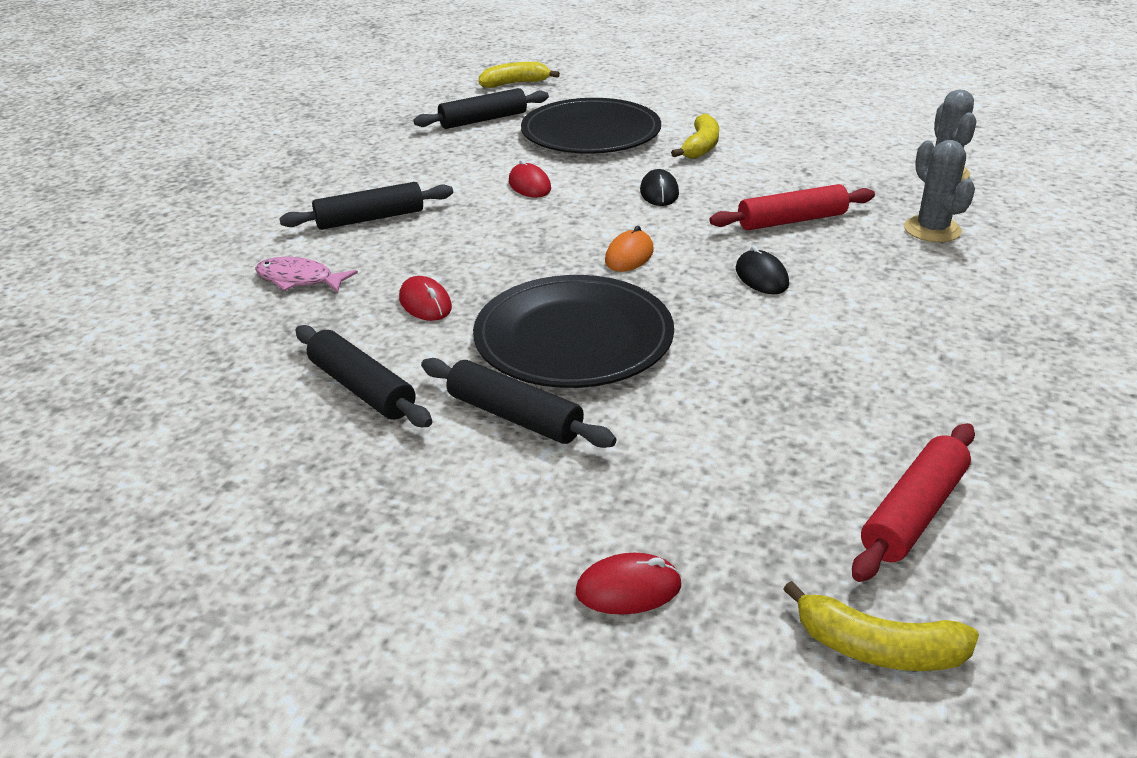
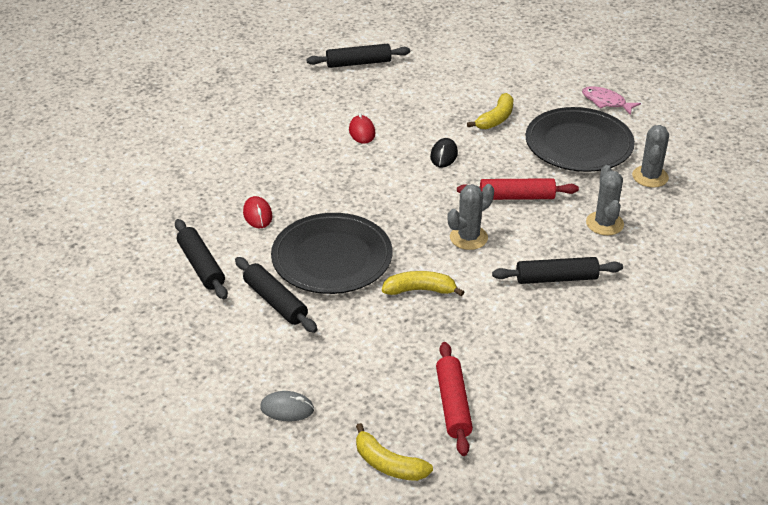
camera: 15 degrees right, 5 degrees up
(299, 279) = (191, 181): pink fish -> pink fish (606, 102)
(370, 219) = (249, 140): black rolling pin -> black rolling pin (556, 278)
(514, 84) = (397, 29): yellow banana -> yellow banana (420, 290)
(591, 133) = (427, 90): black plate -> black plate (579, 144)
(628, 589) = (287, 408): red mouse -> grey mouse
(629, 256) = (396, 204): orange mouse -> none
(761, 277) = (468, 237): black mouse -> grey cactus
(913, 513) = (453, 404): red rolling pin -> red rolling pin turned 60 degrees counterclockwise

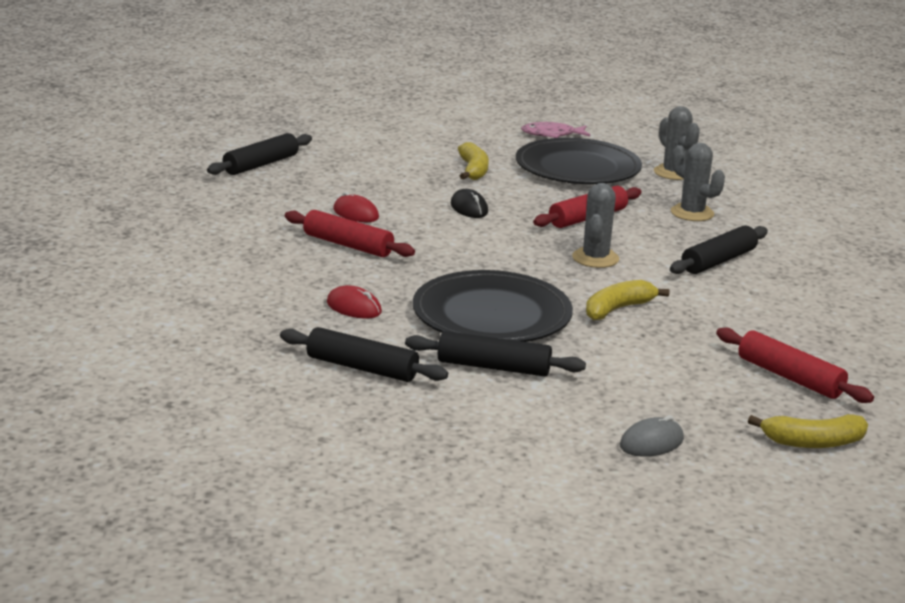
camera: 40 degrees left, 15 degrees down
(321, 159) = (348, 245): none -> red rolling pin

